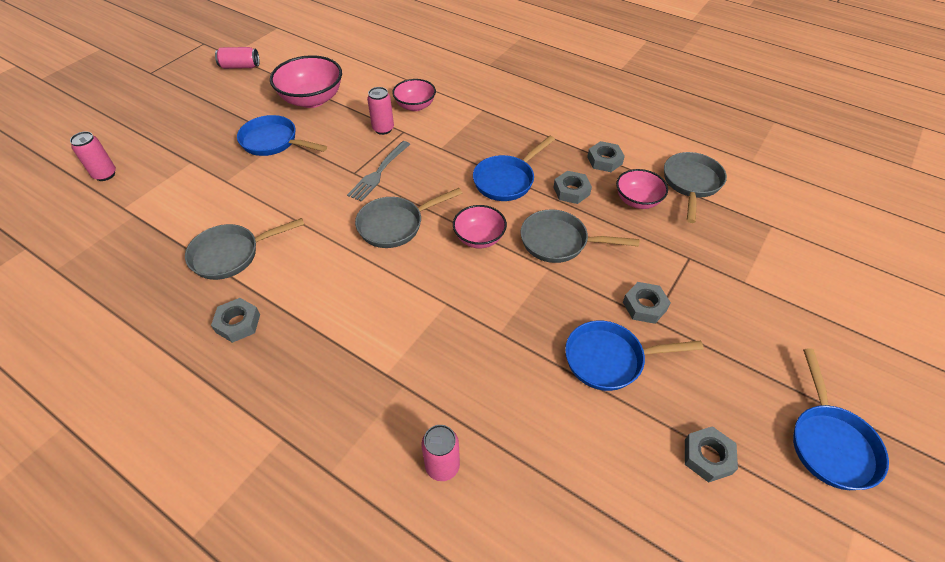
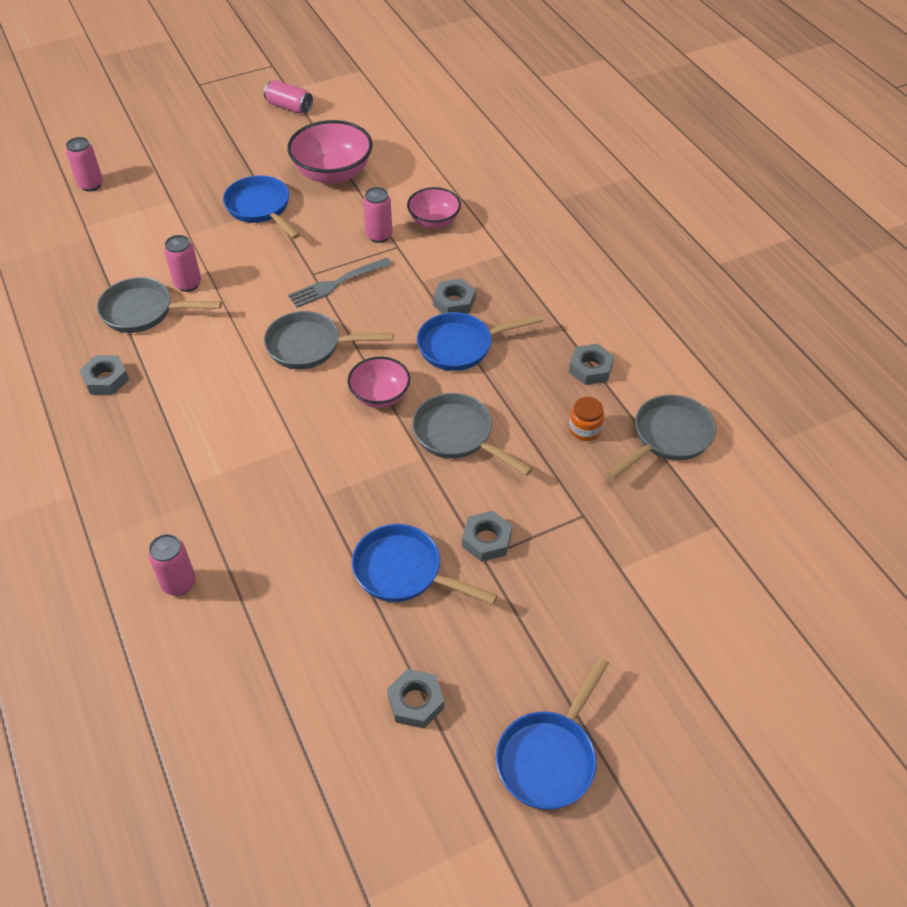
camera: 30 degrees right, 0 degrees up
(255, 218) = (188, 284): none -> pink can
(571, 191) = (520, 387): grey nut -> grey nut (454, 302)
(637, 201) = (585, 429): pink bowl -> orange jar

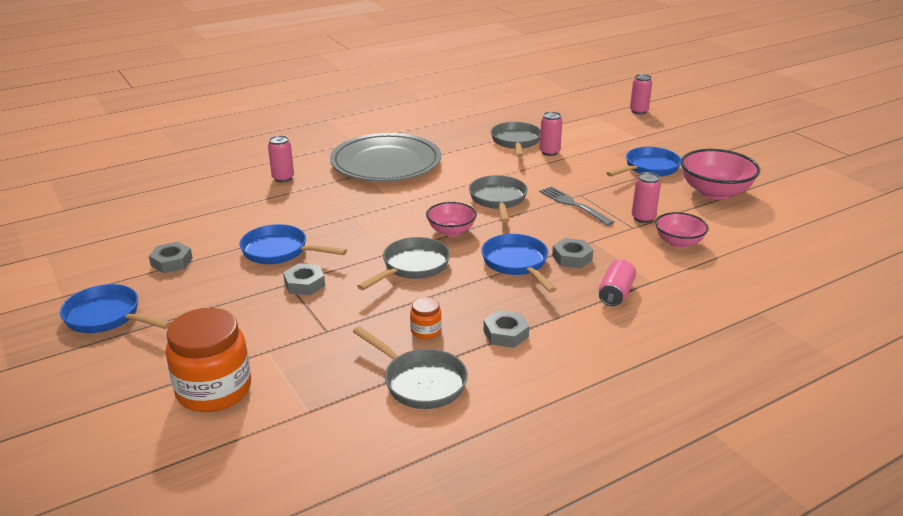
camera: 85 degrees right, 20 degrees down
(106, 379) = (450, 139): grey nut -> none
(166, 455) = (386, 163): none -> grey plate
(289, 107) = (794, 167): pink can -> pink can (615, 293)
(404, 572) = (279, 251): blue pan -> blue pan turned 90 degrees counterclockwise
(690, 611) = (214, 390): none -> orange jar

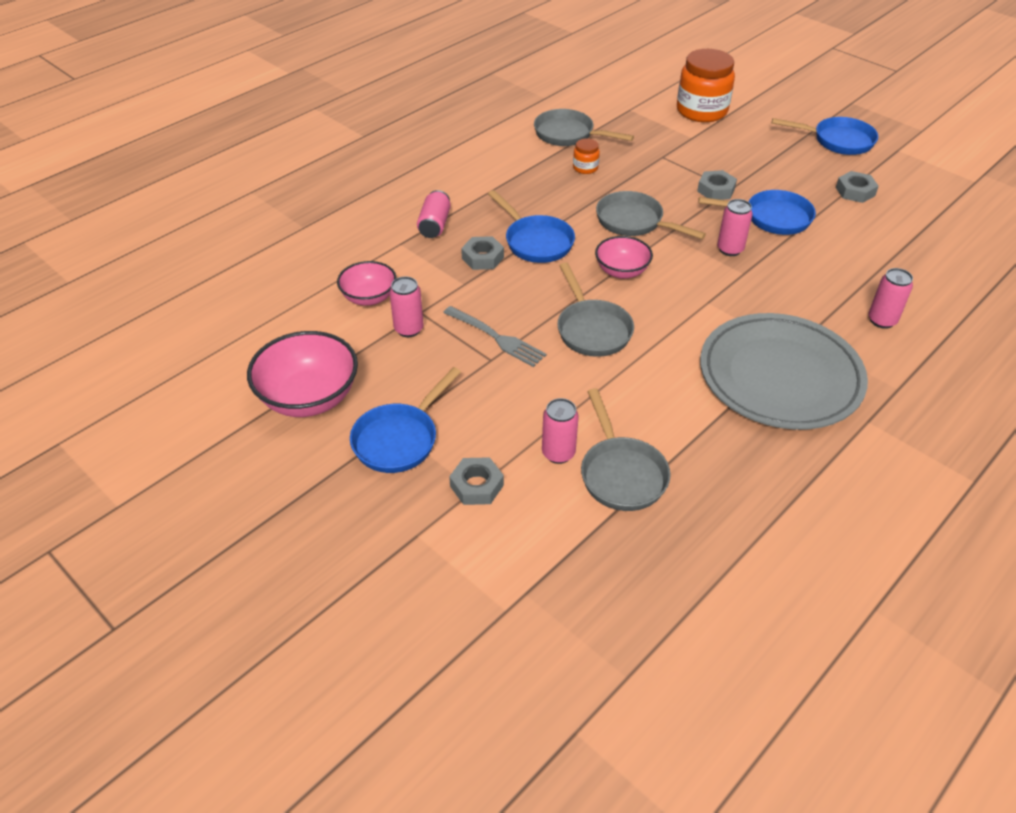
camera: 165 degrees right, 15 degrees up
(412, 267) = (634, 222): grey pan -> grey pan turned 105 degrees clockwise
(506, 334) = (521, 175): grey nut -> grey nut (476, 486)
(638, 111) = (416, 650): pink can -> pink can (730, 249)

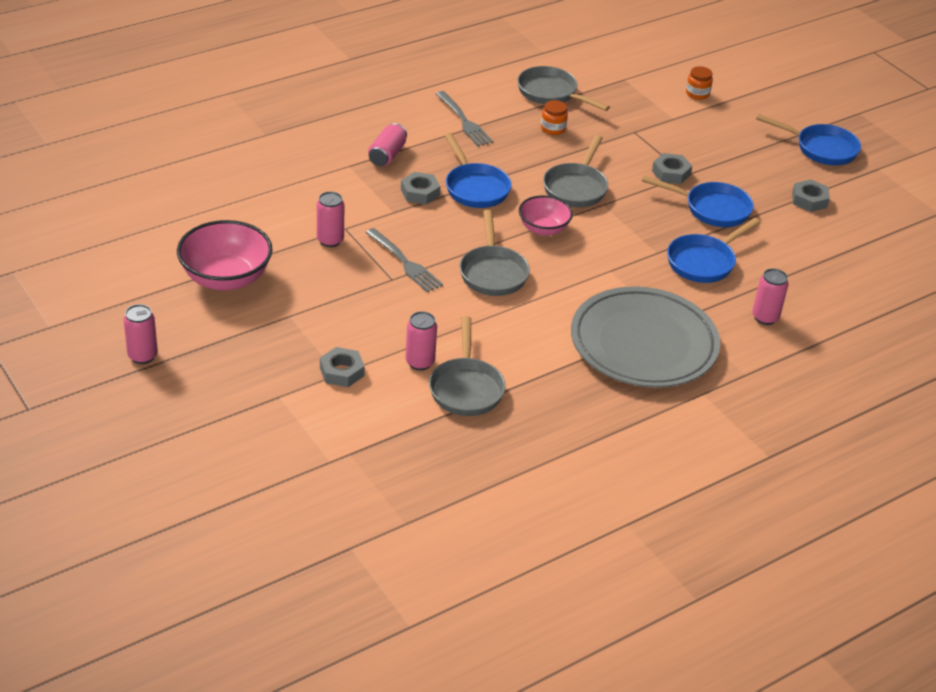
camera: 10 degrees right, 5 degrees down
(369, 297) = (304, 207): pink bowl -> none
(399, 439) = (291, 325): blue pan -> blue pan (704, 262)
(497, 176) = (464, 121): none -> grey fork
(634, 222) = (576, 187): grey pan -> grey pan turned 120 degrees counterclockwise
(701, 111) = (697, 94): orange jar -> orange jar, size x0.45
(730, 249) = (655, 229): pink can -> pink can (142, 356)

